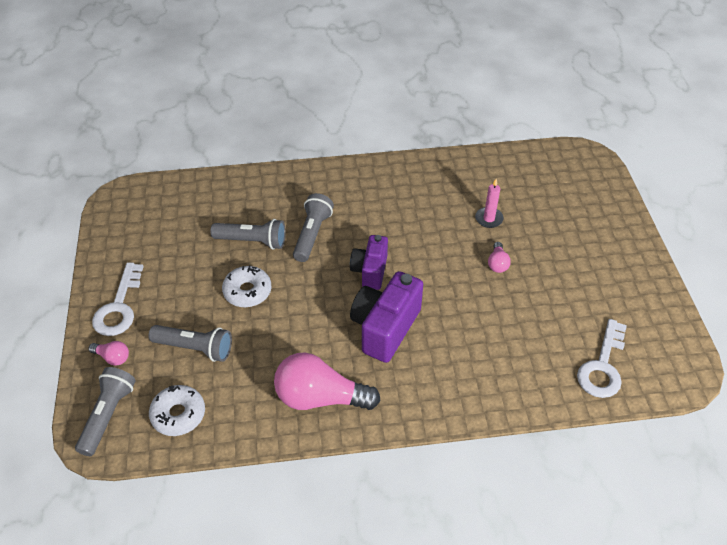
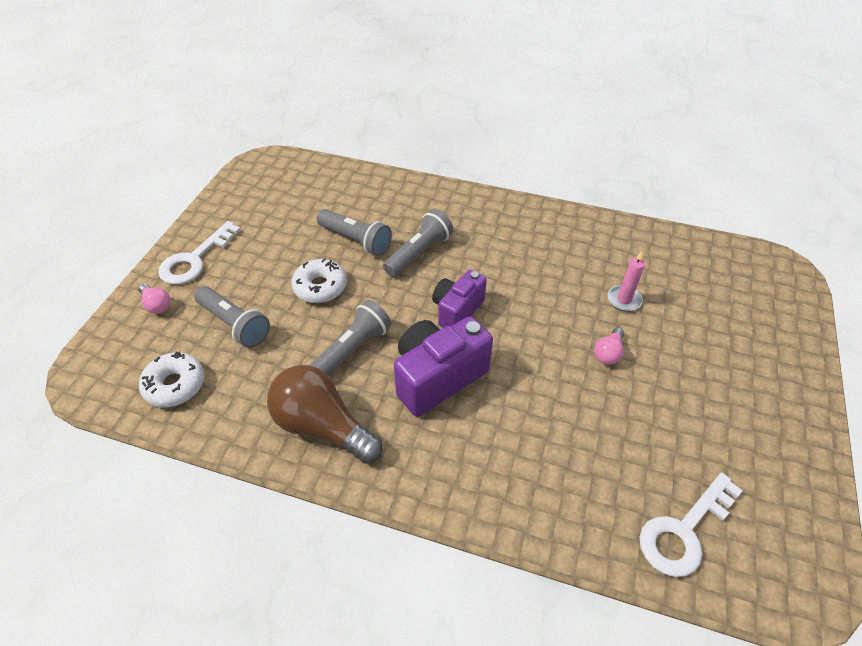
camera: 25 degrees right, 0 degrees up
(108, 415) = (113, 359): grey flashlight -> grey flashlight (352, 350)
(320, 397) = (322, 426): pink light bulb -> brown light bulb

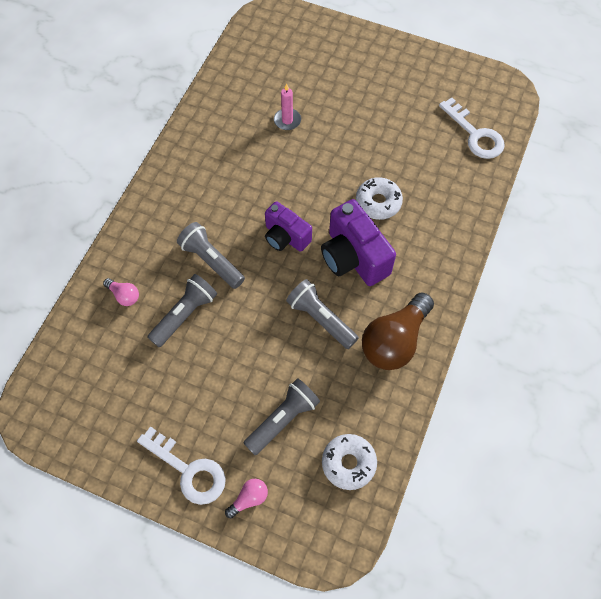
camera: 85 degrees left, 15 degrees up
(320, 287) = (244, 346): white donut -> white donut (378, 202)
(608, 353) = (338, 142): pink light bulb -> pink light bulb (124, 295)

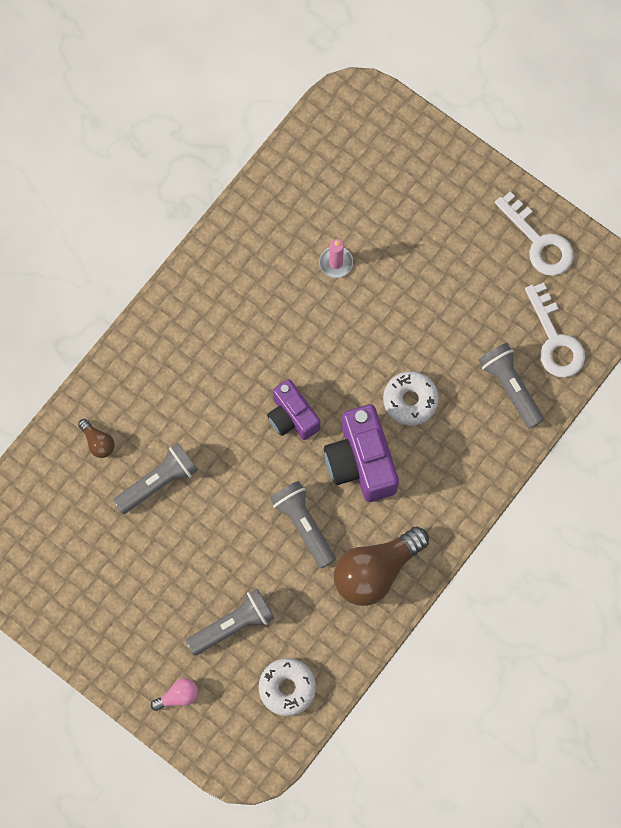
camera: 15 degrees right, 10 degrees up
(124, 295) = (98, 442): pink light bulb -> brown light bulb
(189, 470) = (125, 652): white key -> white key (539, 242)
(211, 261) = (202, 425): grey flashlight -> grey flashlight (510, 387)

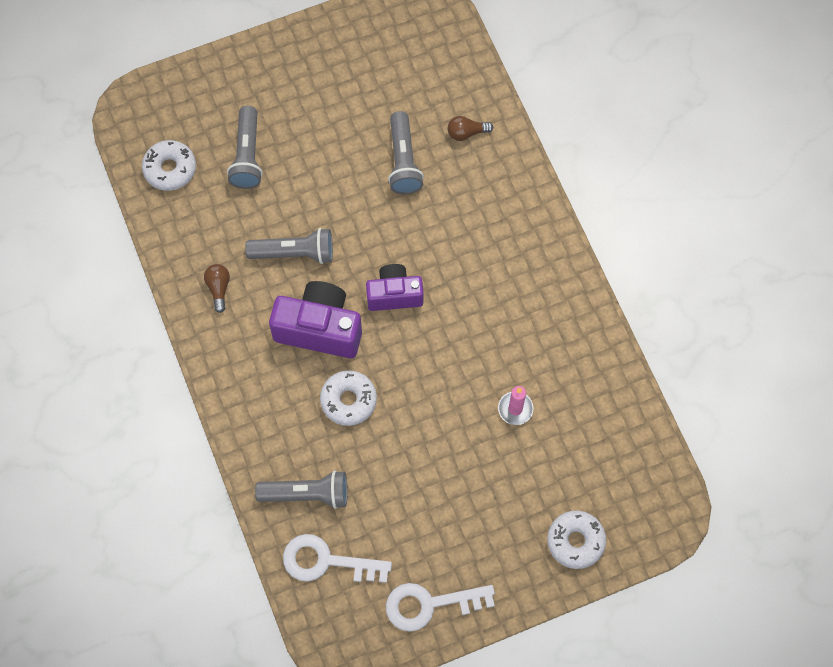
camera: 120 degrees right, 5 degrees down
(178, 696) = (218, 87): pink light bulb -> none
(375, 571) = (218, 288): brown light bulb -> brown light bulb, size x0.45
(419, 159) = (575, 541): none -> white donut

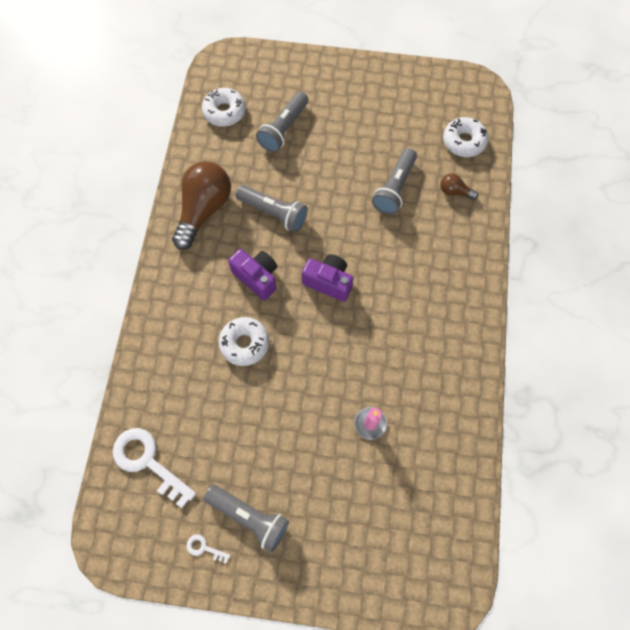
camera: 30 degrees right, 0 degrees up
(218, 288) = (204, 210): brown light bulb -> brown light bulb, size x2.22
(307, 494) = (168, 399): grey flashlight -> grey flashlight (249, 517)
(319, 329) = (257, 277): purple camera -> purple camera, size x0.65
(429, 605) = (204, 548): white key -> white key, size x0.44
(575, 541) = (355, 567): white donut -> white donut (463, 141)

